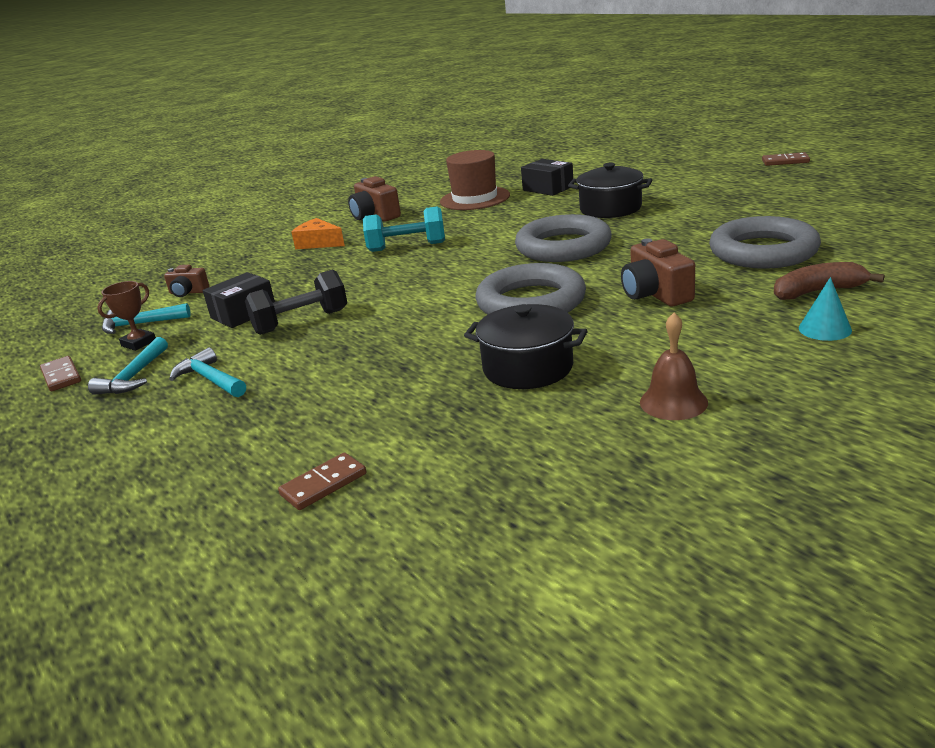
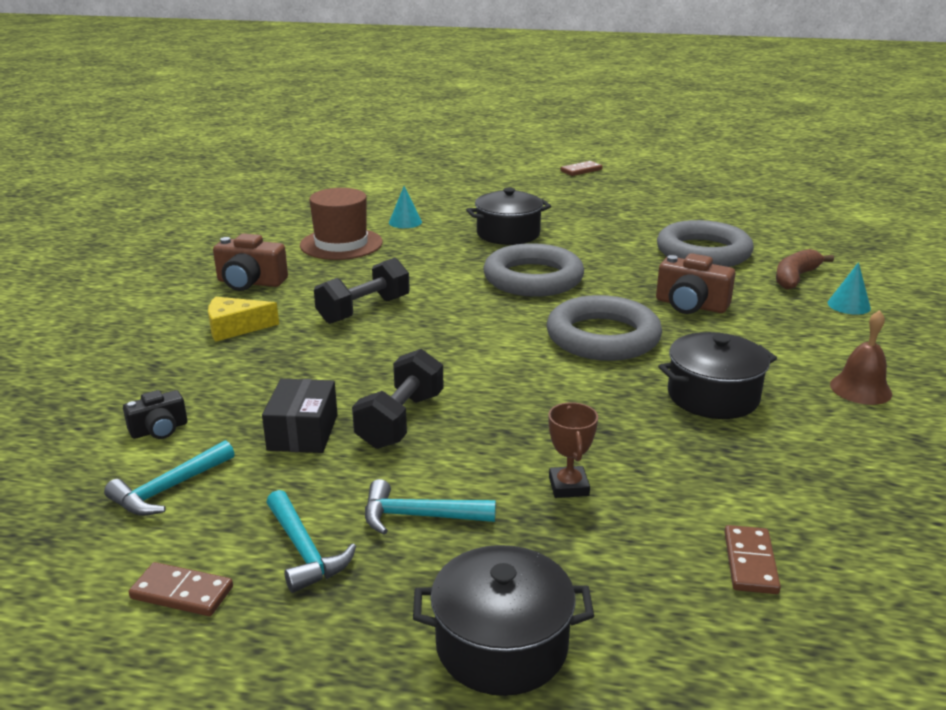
camera: 45 degrees left, 0 degrees up
(120, 462) = (501, 645): none -> black pot
(139, 343) = (220, 511): brown trophy -> brown trophy (568, 486)
(188, 292) = (159, 430): brown camera -> black camera
(318, 243) = (235, 328): orange cheese -> yellow cheese
(407, 247) = (364, 310): turquoise dumbbell -> black dumbbell
(548, 188) = (405, 222): black box -> turquoise cone

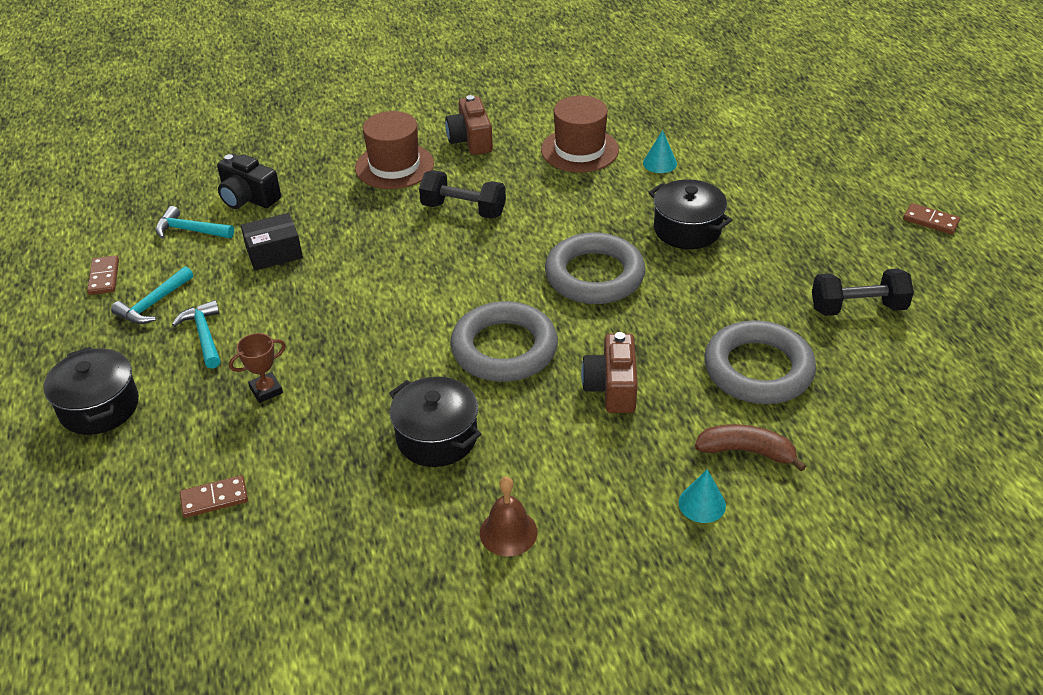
camera: 65 degrees right, 15 degrees up
(159, 430) = (248, 198): black camera -> black camera, size x1.63
(235, 328) = (394, 166): yellow cheese -> brown hat
(401, 420) = (310, 288): black dumbbell -> black dumbbell (857, 308)

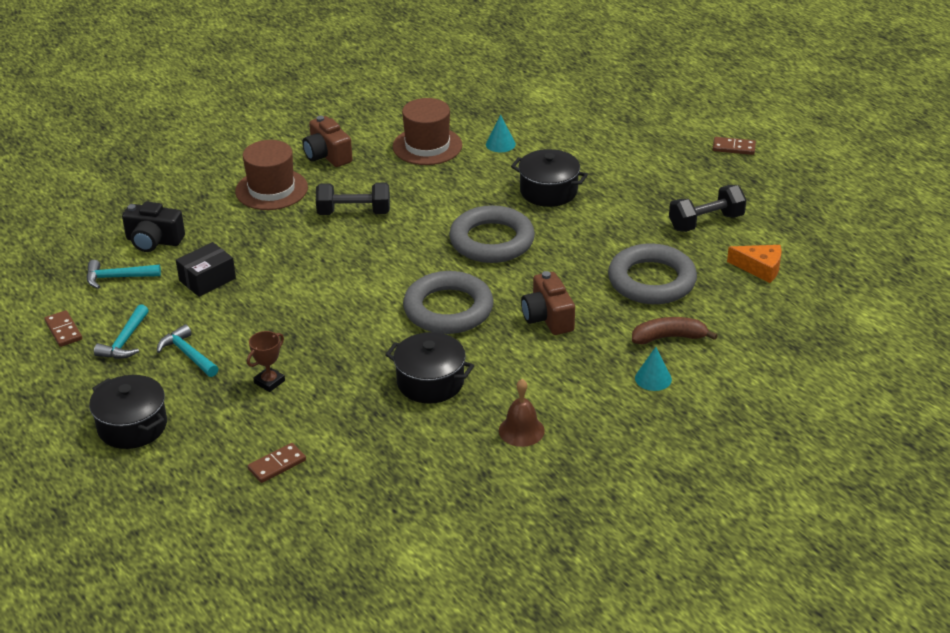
camera: 20 degrees left, 5 degrees down
(902, 385) = (760, 268): none -> orange cheese

